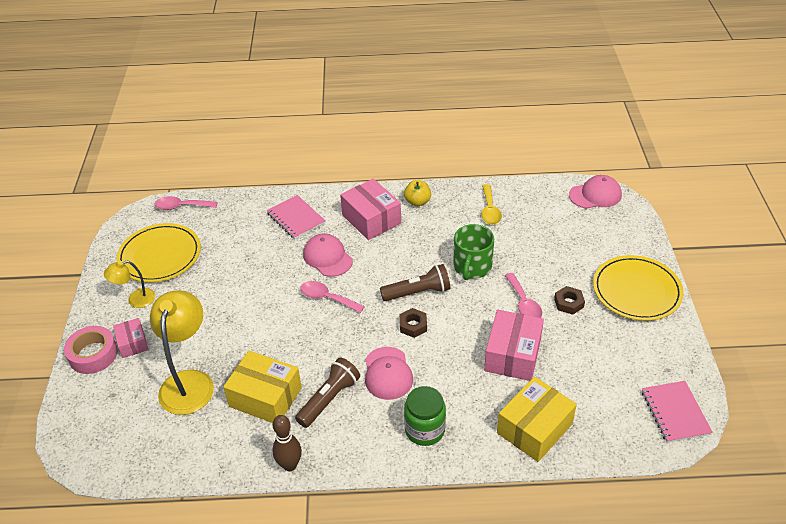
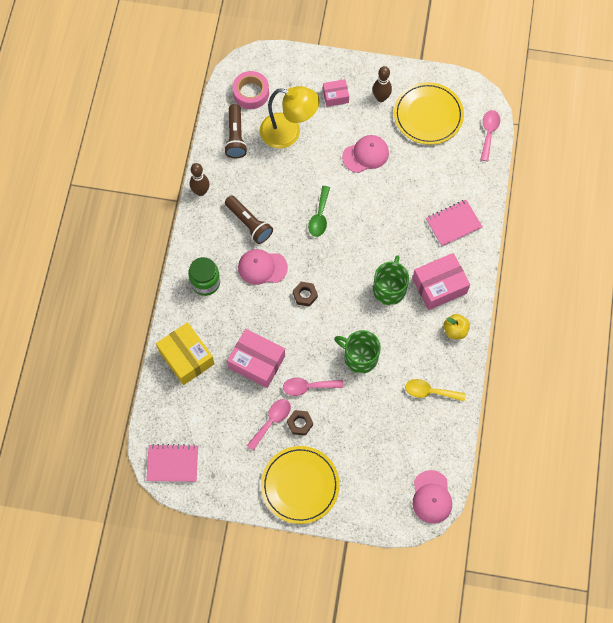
camera: 100 degrees right, 25 degrees up
(93, 354) = (331, 71): pink tape -> pink tape (251, 93)
(135, 300) = (381, 98): yellow lamp -> brown bowling pin
(265, 397) = (262, 181): yellow box -> none
(306, 330) = (319, 216): none -> green spoon
(327, 257) = (397, 243): pink cap -> pink cap (365, 155)
(327, 298) = (350, 236): pink spoon -> pink spoon (271, 421)
(384, 256) = (389, 288): none -> green mug
(418, 292) = (340, 306): brown flashlight -> brown flashlight (235, 137)

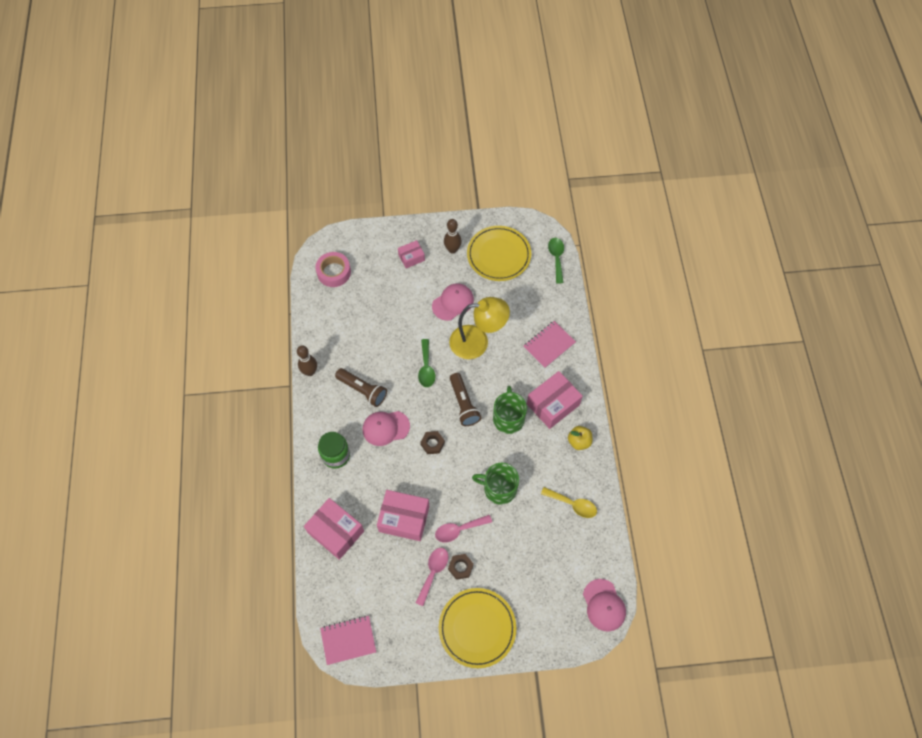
camera: 15 degrees left, 5 degrees down
(186, 357) = (336, 532): yellow box -> pink box
(235, 137) = (329, 314): brown flashlight -> brown flashlight (463, 404)
(289, 133) = (378, 299): yellow lamp -> yellow lamp (477, 342)
(430, 391) = (573, 504): yellow spoon -> yellow spoon turned 150 degrees counterclockwise
(489, 133) = (556, 258): pink spoon -> green spoon

